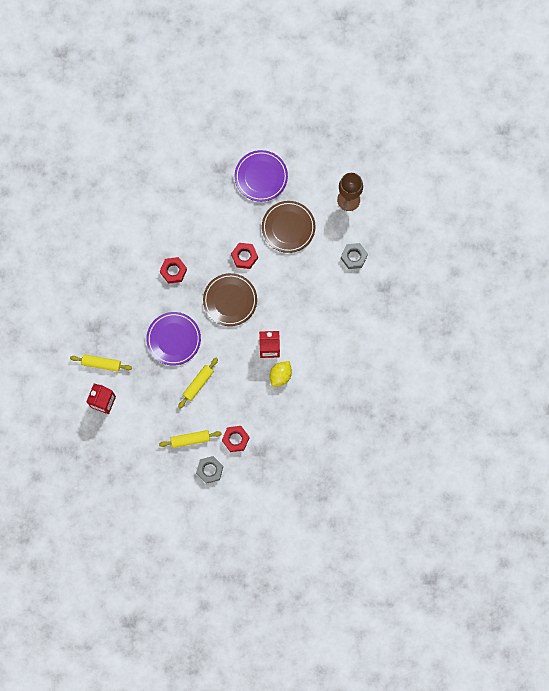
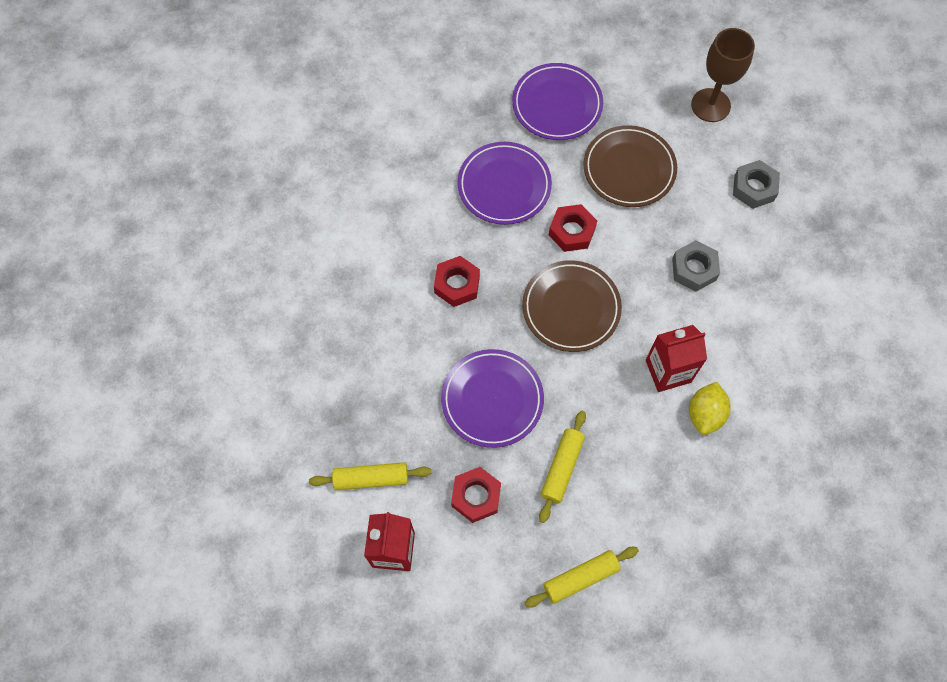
camera: 15 degrees left, 10 degrees down
(210, 470) = (637, 628): grey nut -> grey nut (694, 269)
(216, 220) = (504, 186): none -> purple plate
(235, 439) = (665, 554): red nut -> red nut (476, 496)

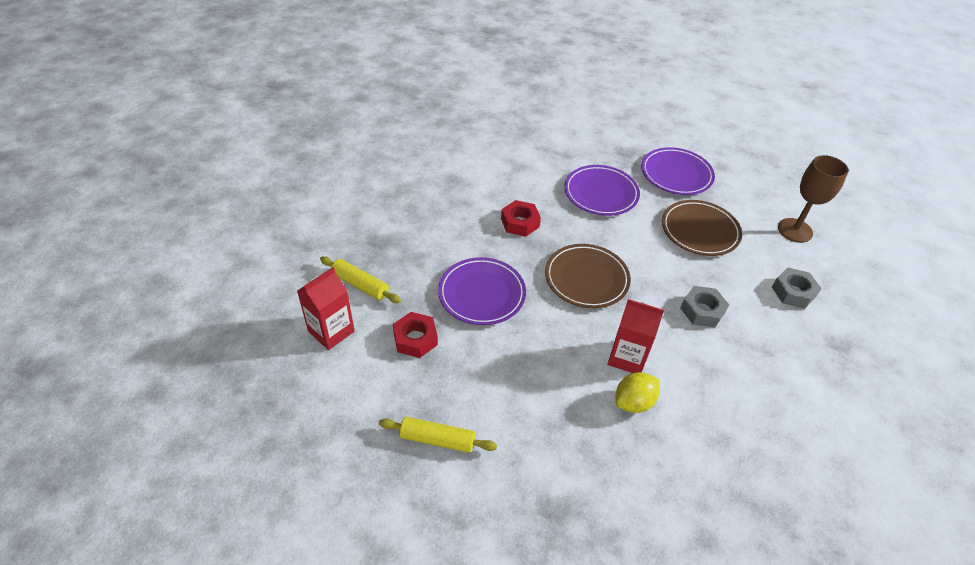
camera: 35 degrees right, 20 degrees down
(562, 468) = (491, 363): yellow rolling pin -> none
(571, 231) = (626, 240): red nut -> none

